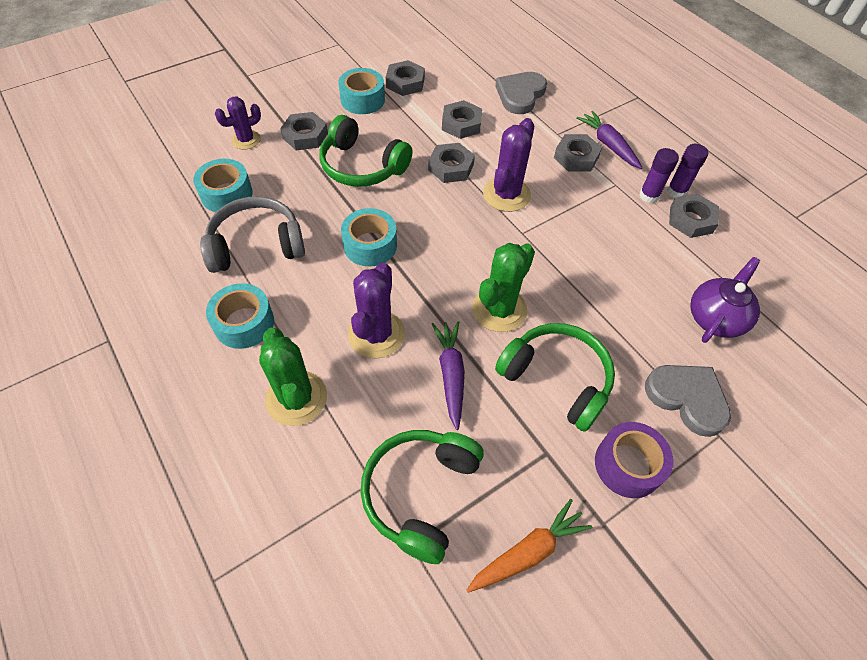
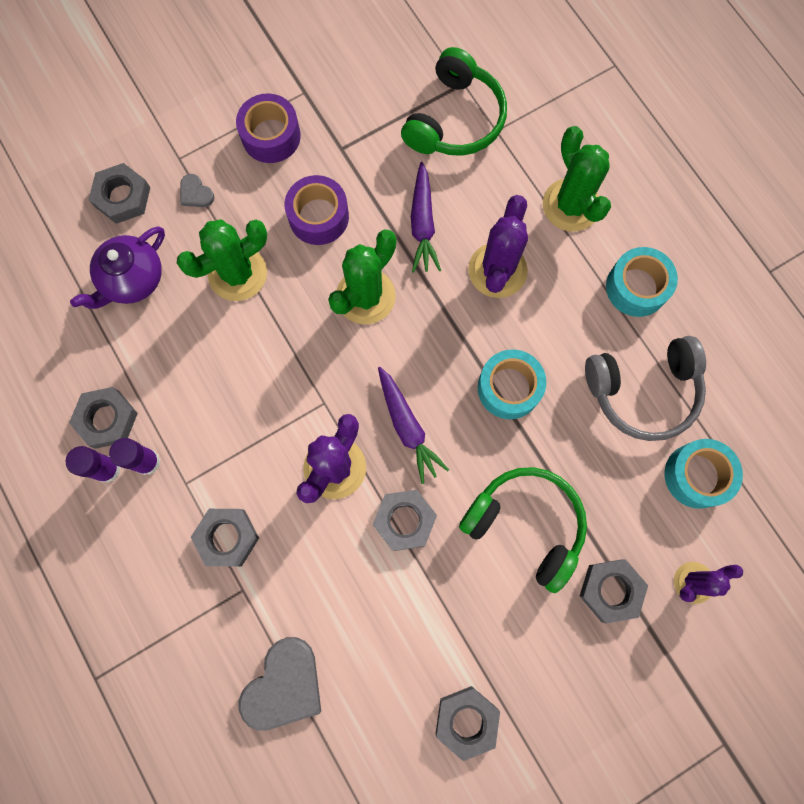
camera: 175 degrees left, 20 degrees up
(362, 100) = (533, 675): turquoise tape -> none
(461, 124) = (383, 613): grey nut -> grey nut (122, 197)
(528, 552) = (370, 75): orange carrot -> none
(556, 379) = (318, 216): green headphones -> purple tape
(608, 145) = (174, 563): purple carrot -> purple carrot (407, 427)
(621, 325) = (237, 273): none -> green cactus
(687, 398) = (196, 193): grey heart -> grey heart, size x0.48

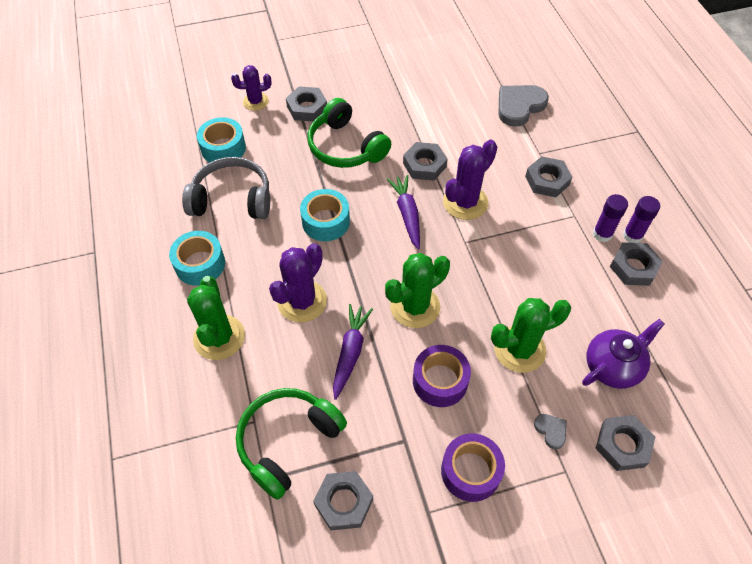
camera: 165 degrees left, 20 degrees down
(466, 721) = (415, 73): grey nut -> grey nut (343, 502)

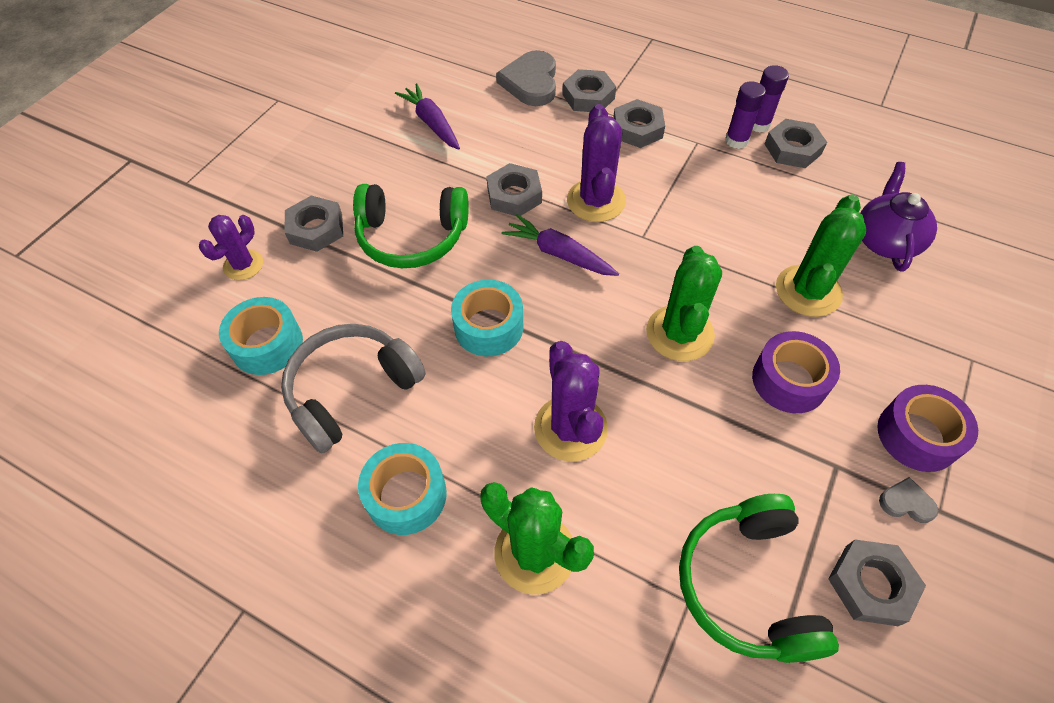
camera: 45 degrees left, 0 degrees up
(350, 352) = (682, 432): purple carrot -> purple carrot (432, 123)
(551, 431) = (919, 337): grey heart -> grey heart (906, 502)
(622, 445) = (974, 297): grey nut -> grey nut (588, 97)

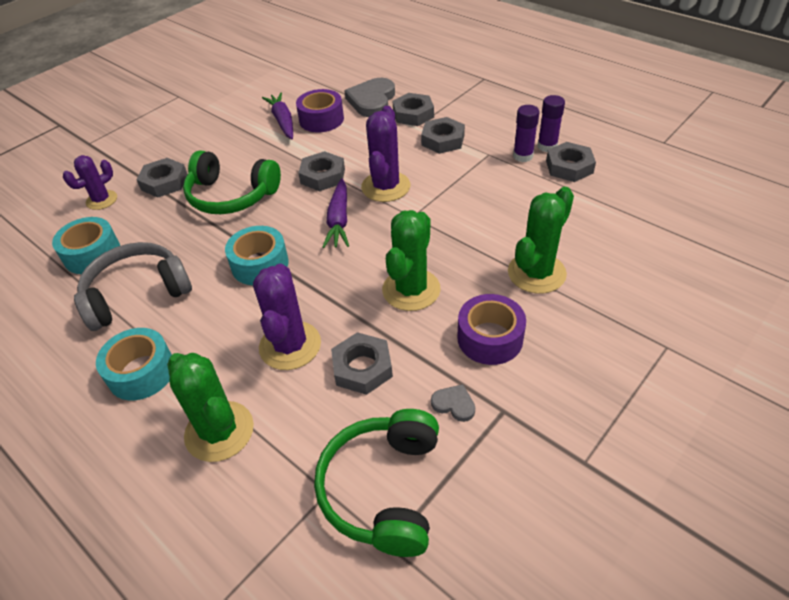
camera: 15 degrees right, 10 degrees down
(559, 254) = (339, 220): purple carrot -> purple carrot turned 135 degrees counterclockwise
(871, 585) = (493, 510): grey nut -> grey nut (362, 368)
(885, 240) = (623, 244): purple teapot -> none
(906, 502) = (555, 450): grey heart -> grey heart (454, 404)
(917, 435) = (588, 399): purple tape -> purple tape (321, 119)

